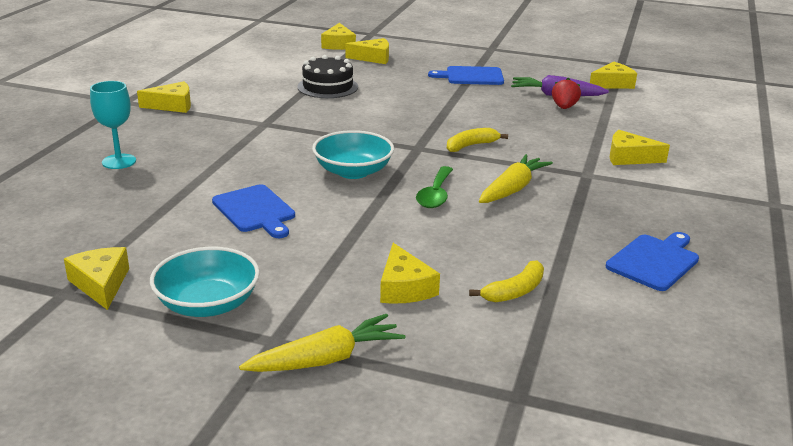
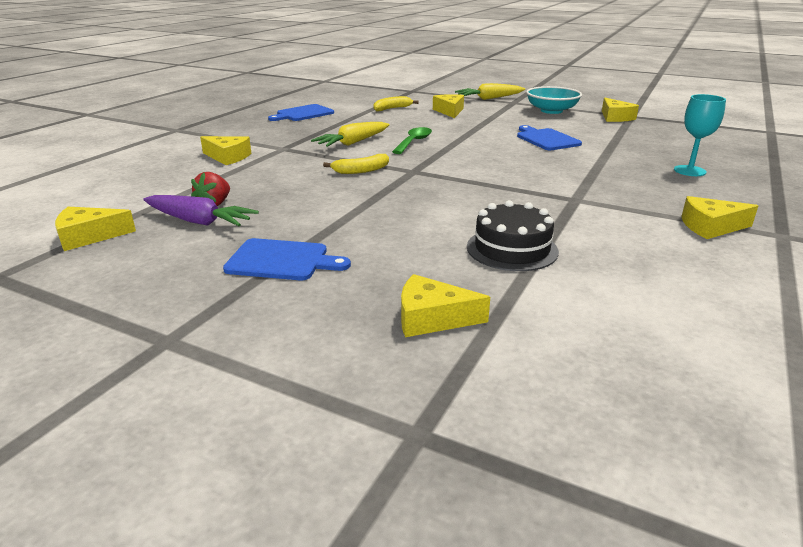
camera: 170 degrees left, 0 degrees up
(339, 44) = (505, 376): yellow cheese -> none
(353, 171) = (476, 157): turquoise bowl -> none

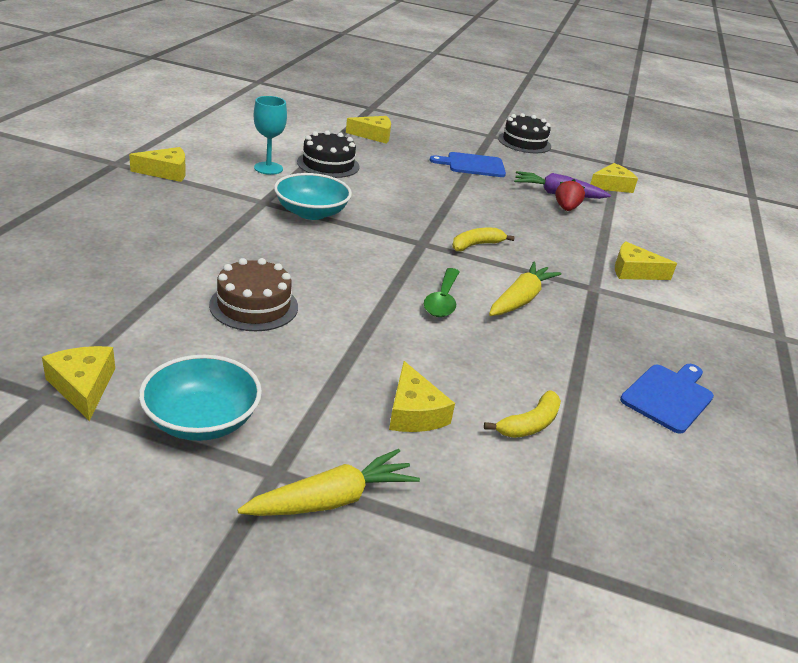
camera: 165 degrees right, 5 degrees up
(111, 324) = (524, 142): none -> black cake
(521, 191) = (311, 212): none -> turquoise bowl
(546, 139) = (254, 306): blue cutting board -> brown cake
(689, 171) = (107, 234): turquoise goblet -> turquoise goblet (268, 168)

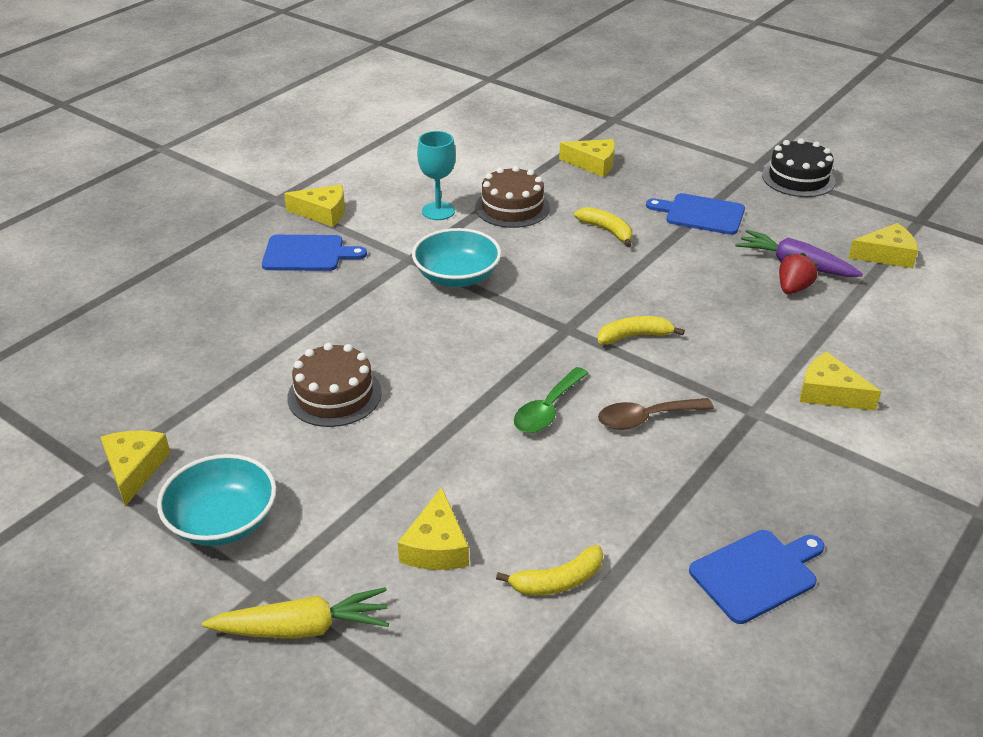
camera: 25 degrees right, 5 degrees up
(168, 202) = (307, 254): none -> blue cutting board
(328, 164) = (512, 207): black cake -> brown cake
(411, 177) = (607, 231): none -> yellow banana
(520, 299) = (645, 418): yellow carrot -> brown spoon

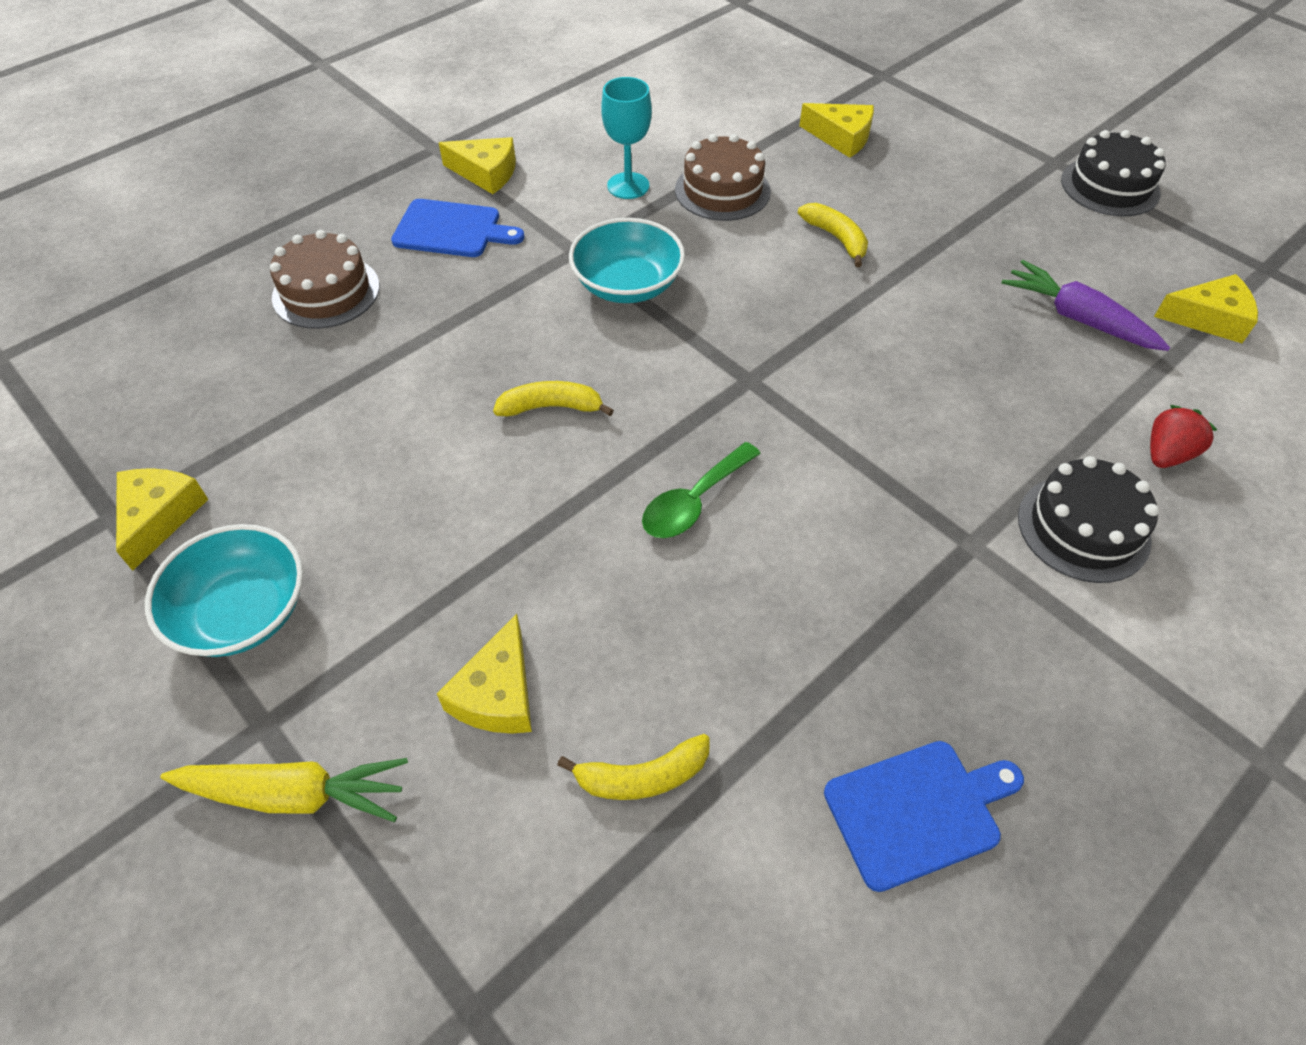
camera: 10 degrees right, 15 degrees up
(334, 395) = (429, 441): brown cake -> brown cake (326, 292)
(634, 336) = (835, 403): yellow banana -> yellow banana (551, 407)
(645, 418) = (821, 534): brown spoon -> none
(701, 214) = (966, 227): blue cutting board -> none
(793, 288) = (1067, 355): red strawberry -> red strawberry (1166, 454)
(829, 393) = (1083, 528): yellow cheese -> black cake

